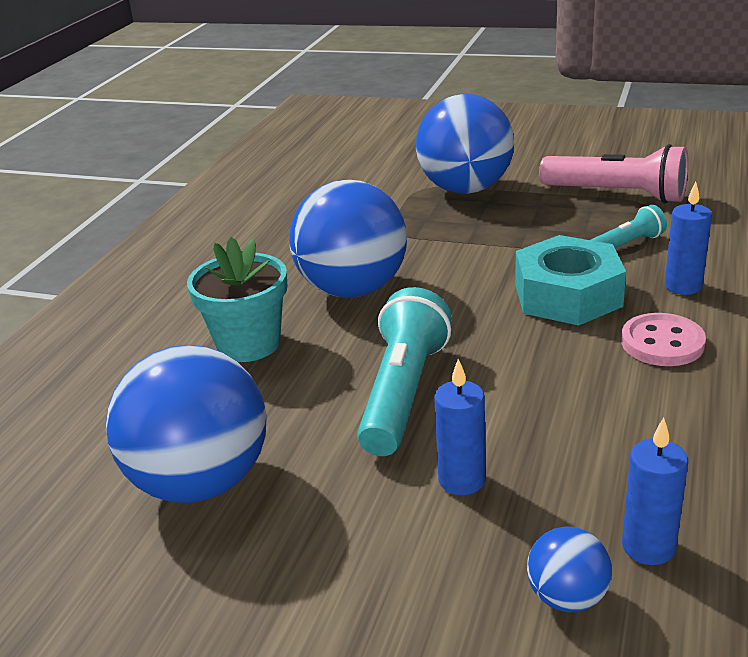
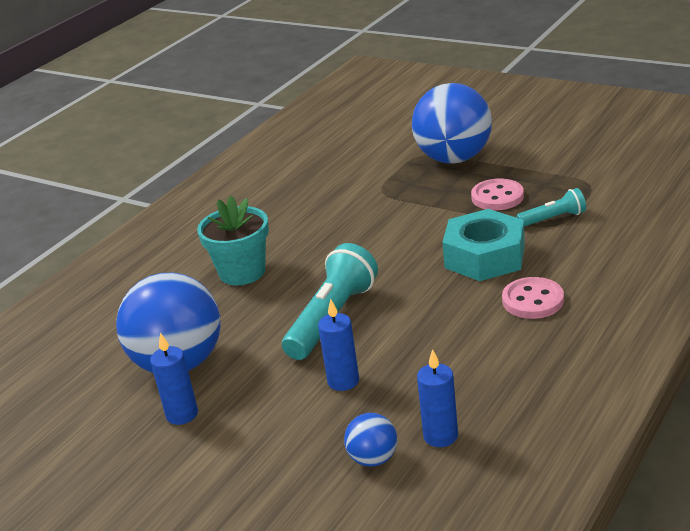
camera: 15 degrees right, 0 degrees up
(353, 289) = (331, 237): blue ball -> none
(543, 226) = (497, 197): none -> pink button
(617, 194) = (572, 173): pink flashlight -> none
(683, 286) = (576, 257): blue candle -> blue candle (182, 414)

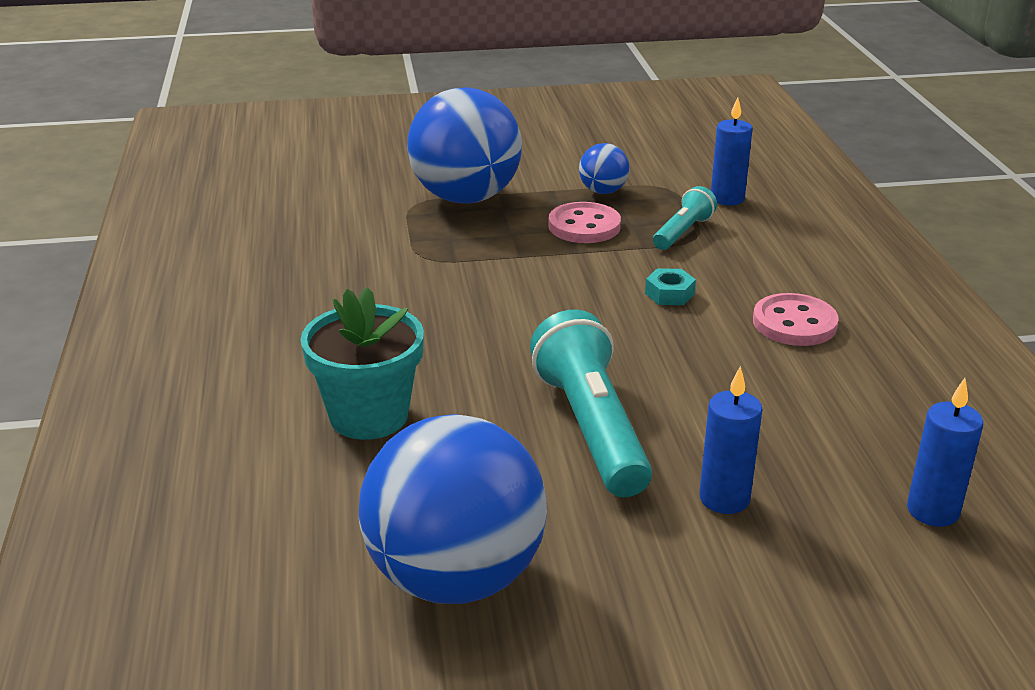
camera: 45 degrees left, 0 degrees up
(182, 414) = (569, 646): blue candle -> blue candle (727, 198)
(373, 459) = (905, 575): blue ball -> blue ball (603, 191)
(485, 257) = (669, 294): turquoise nut -> turquoise nut, size x0.41

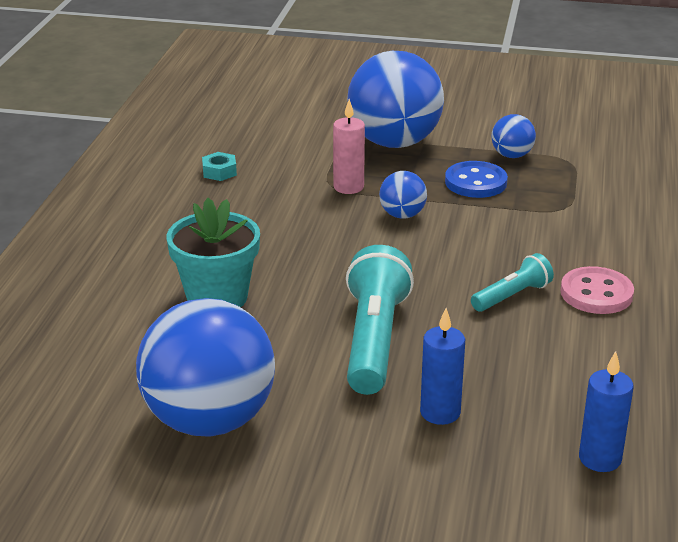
camera: 20 degrees right, 0 degrees up
(446, 255) = (348, 187): none -> pink candle
(527, 276) = (402, 215): none -> blue ball
(584, 226) = (475, 182): pink button -> blue button
(669, 294) = (508, 250): turquoise nut -> turquoise nut (219, 172)
(683, 232) = (556, 201): turquoise flashlight -> turquoise flashlight (512, 296)
(727, 198) = (616, 179): blue candle -> none

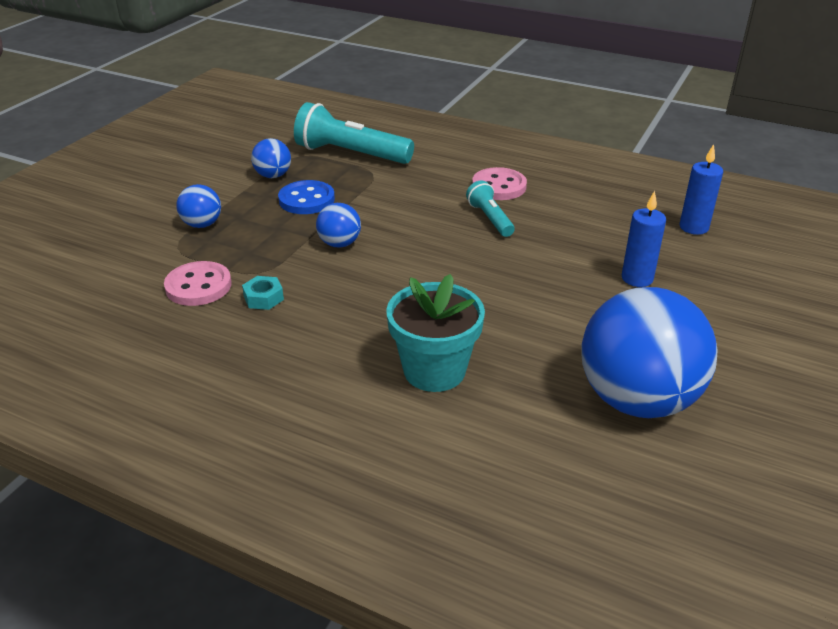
camera: 75 degrees left, 5 degrees up
(219, 172) = (176, 338): turquoise nut -> turquoise nut (263, 298)
(295, 164) = (198, 286): none -> pink button
(348, 187) = (269, 263): pink candle -> none
(374, 340) = (533, 292): turquoise flashlight -> turquoise flashlight (351, 154)
(394, 142) = (202, 224): blue ball -> blue ball, size x0.45

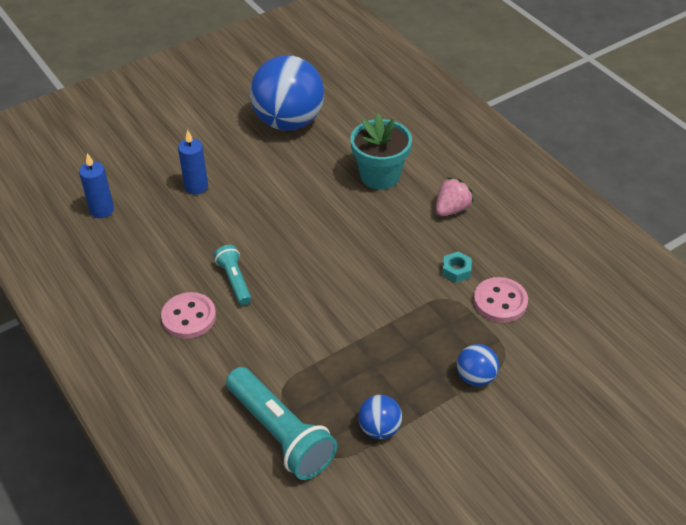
camera: 150 degrees left, 10 degrees up
(306, 200) = (367, 373): blue button -> none
(306, 362) = (451, 209): none -> pink strawberry
(339, 244) = (371, 303): blue ball -> none
(490, 219) = (234, 281): turquoise flashlight -> turquoise flashlight turned 150 degrees clockwise

